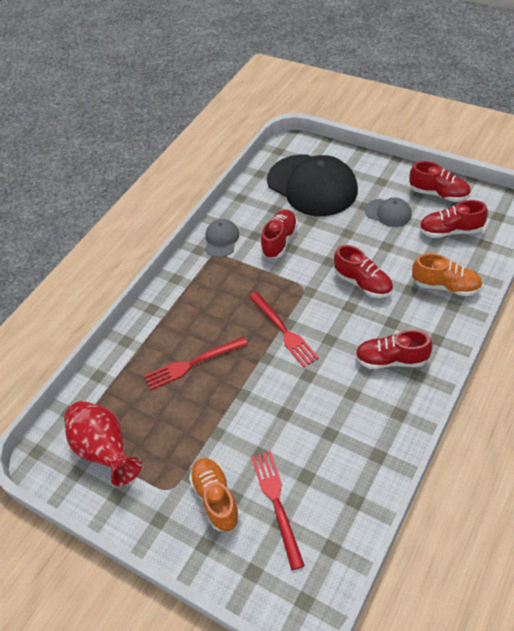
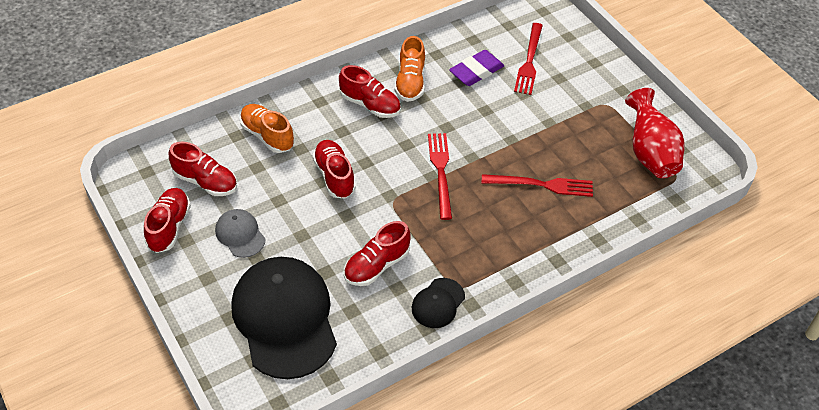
camera: 160 degrees left, 0 degrees up
(216, 498) = (572, 83): orange shoe -> orange shoe (410, 82)
(221, 240) = (438, 303): grey cap -> black cap
(323, 456) = (476, 71): none -> purple eraser
(439, 194) = (169, 227): red shoe -> red shoe turned 45 degrees clockwise

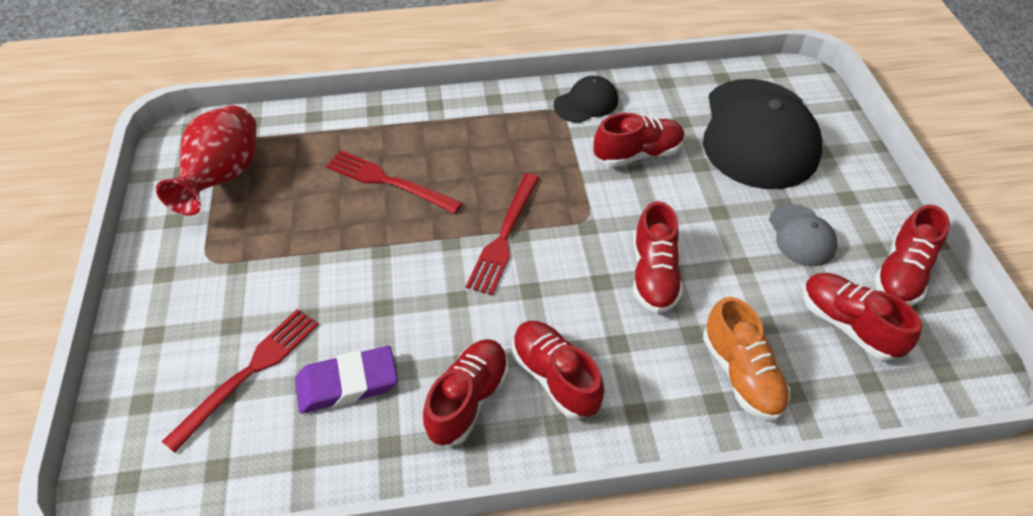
camera: 155 degrees left, 0 degrees up
(410, 82) = (468, 399): orange shoe -> red shoe

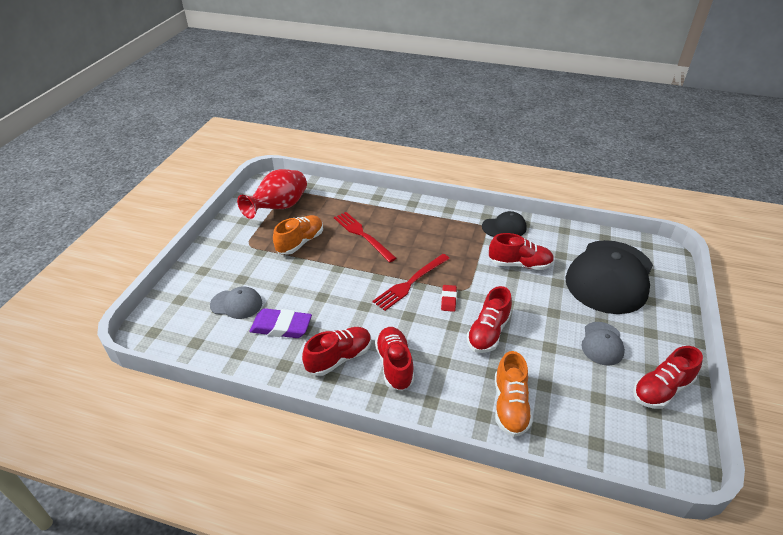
camera: 25 degrees right, 10 degrees down
(249, 373) = (236, 304): red fork -> grey cap
(295, 227) = (300, 242): none -> orange shoe
(573, 243) = (448, 300): none -> red eraser
(848, 325) = (601, 405): red shoe -> none

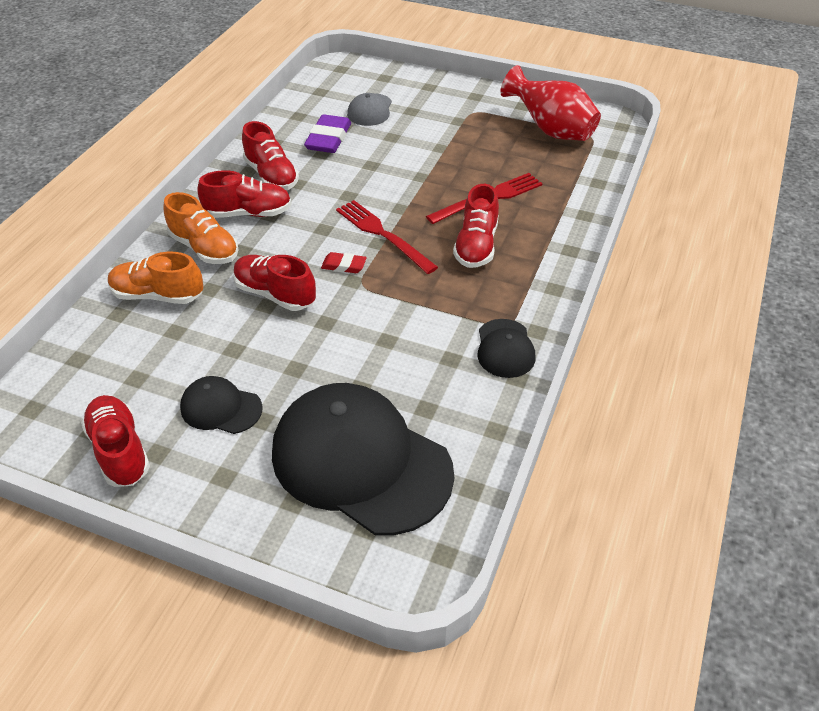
camera: 95 degrees right, 5 degrees up
(300, 242) = (475, 148): orange shoe -> orange shoe (204, 248)
(520, 264) = (407, 351): red shoe -> red shoe (476, 246)
(602, 343) = (221, 408): grey cap -> black cap

